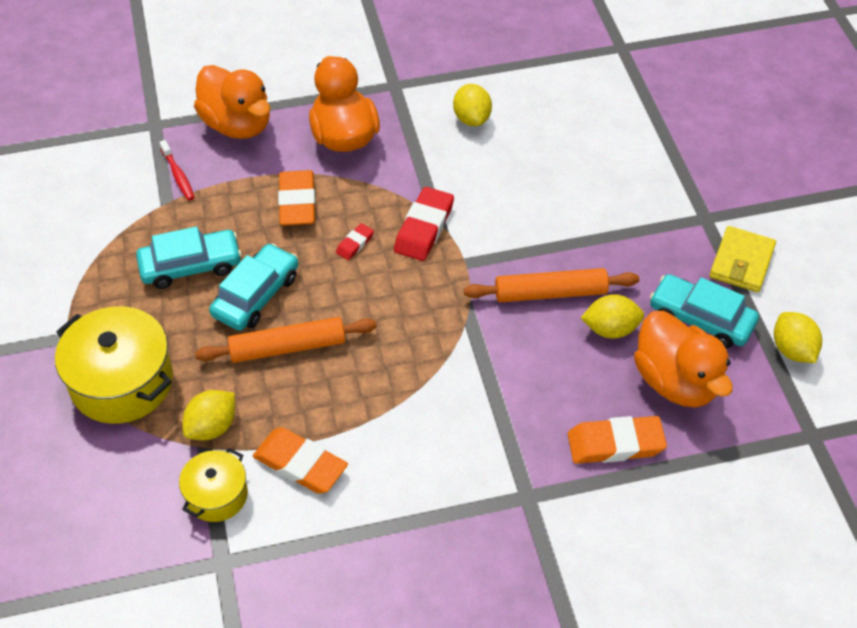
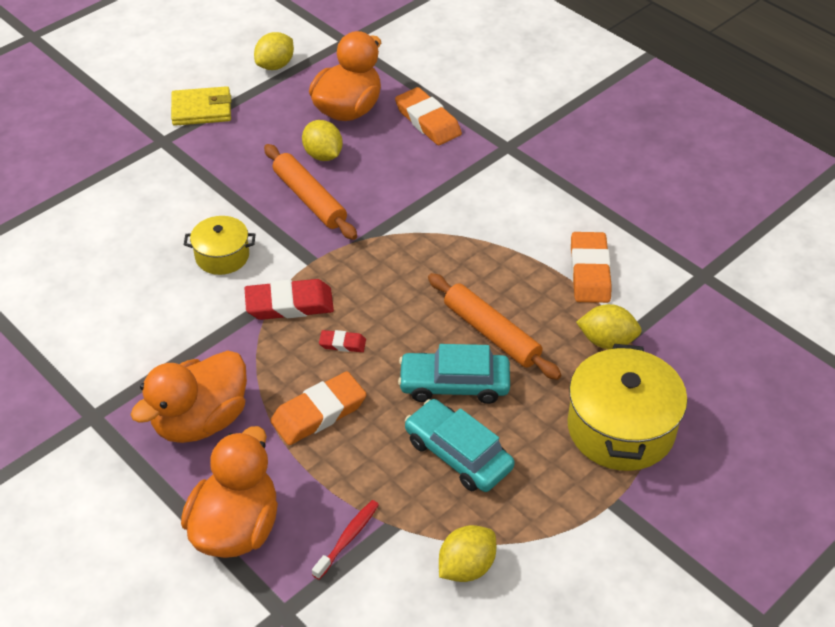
camera: 120 degrees left, 5 degrees down
(216, 495) = (659, 306): yellow pot -> yellow pot (222, 256)
(472, 118) = (115, 331): yellow lemon -> yellow lemon (466, 567)
(701, 318) = (277, 114): turquoise car -> none

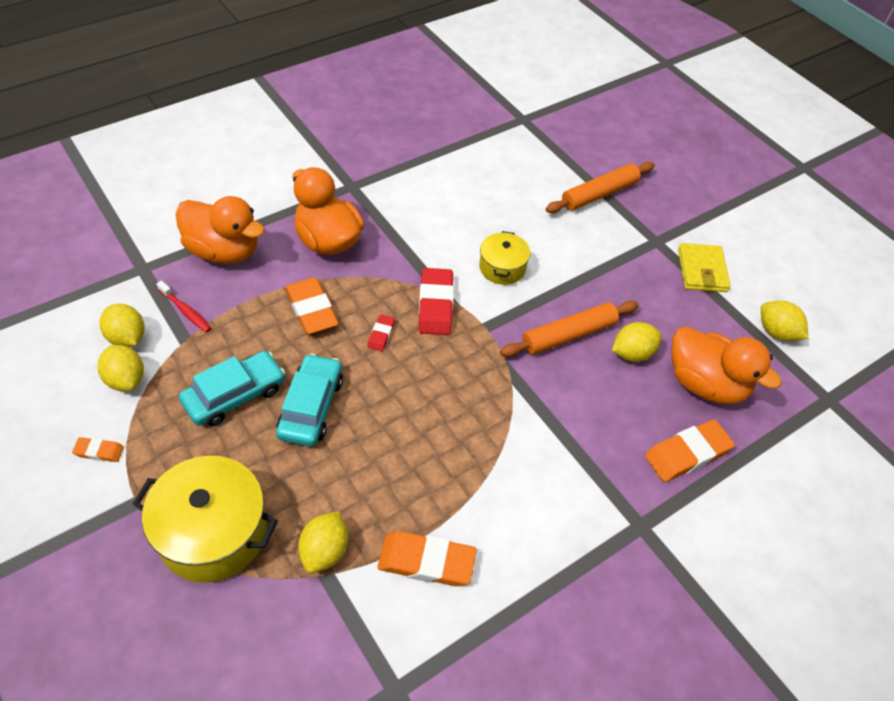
camera: 95 degrees right, 5 degrees up
(404, 588) = (127, 338): none -> yellow lemon
(491, 333) = (363, 449): orange rolling pin -> orange rolling pin (599, 194)
(567, 558) = (99, 451): none -> orange eraser

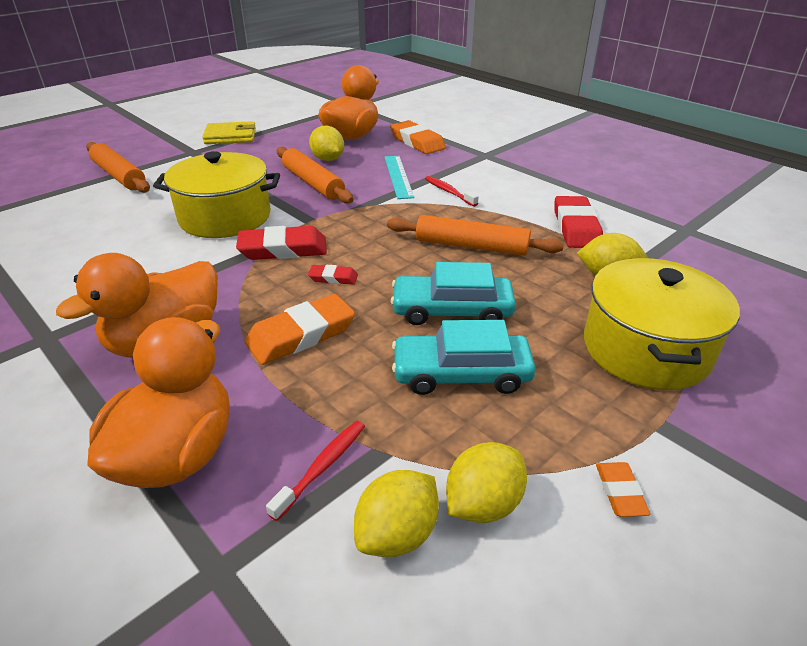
camera: 95 degrees left, 15 degrees down
(235, 395) = (461, 373): turquoise car -> turquoise car turned 45 degrees counterclockwise
(409, 447) = (471, 246): none -> orange rolling pin
(426, 561) = (576, 227): orange eraser -> red eraser
(502, 268) = (225, 217): yellow pot -> yellow pot, size x1.76
(533, 456) = (449, 192): none -> red toothbrush
(580, 414) = (398, 176): none -> turquoise ruler
(776, 332) = (295, 116): yellow lemon -> none

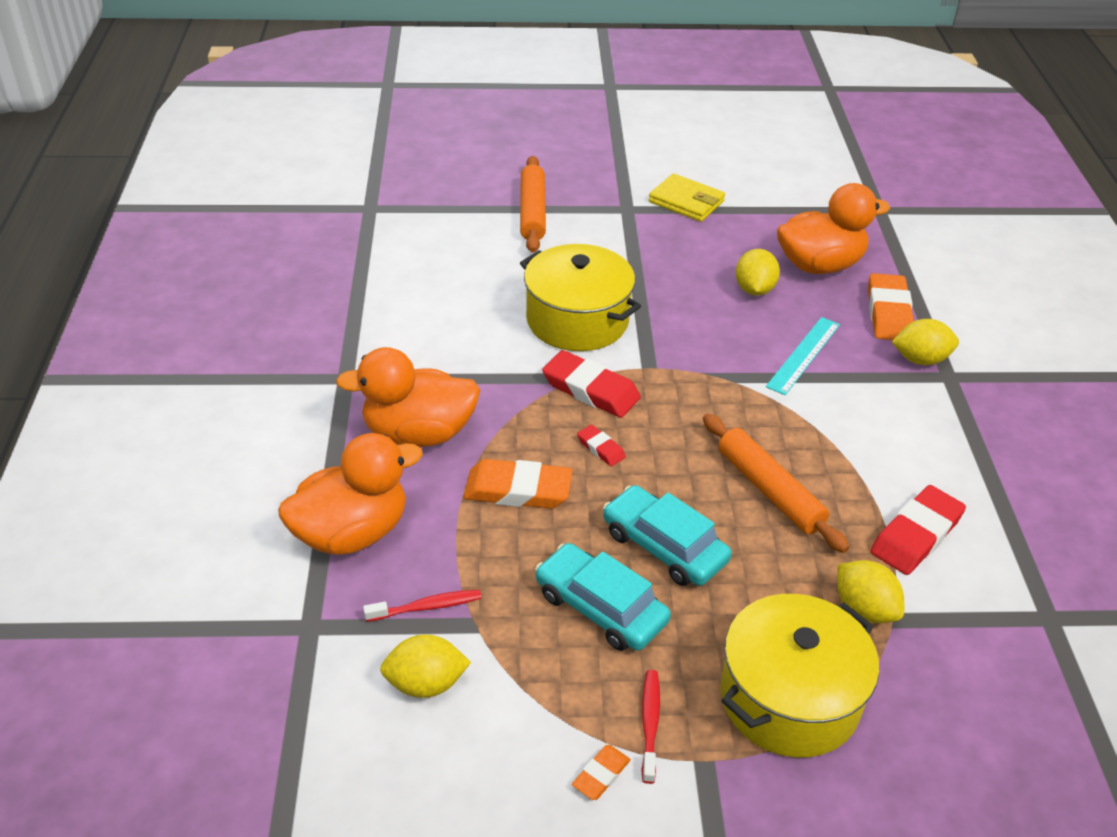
camera: 40 degrees right, 5 degrees up
(313, 183) = (703, 317): orange rolling pin -> none
(449, 192) = (833, 407): red toothbrush -> red toothbrush (650, 723)
(483, 504) = (499, 708): yellow lemon -> yellow lemon (920, 359)

